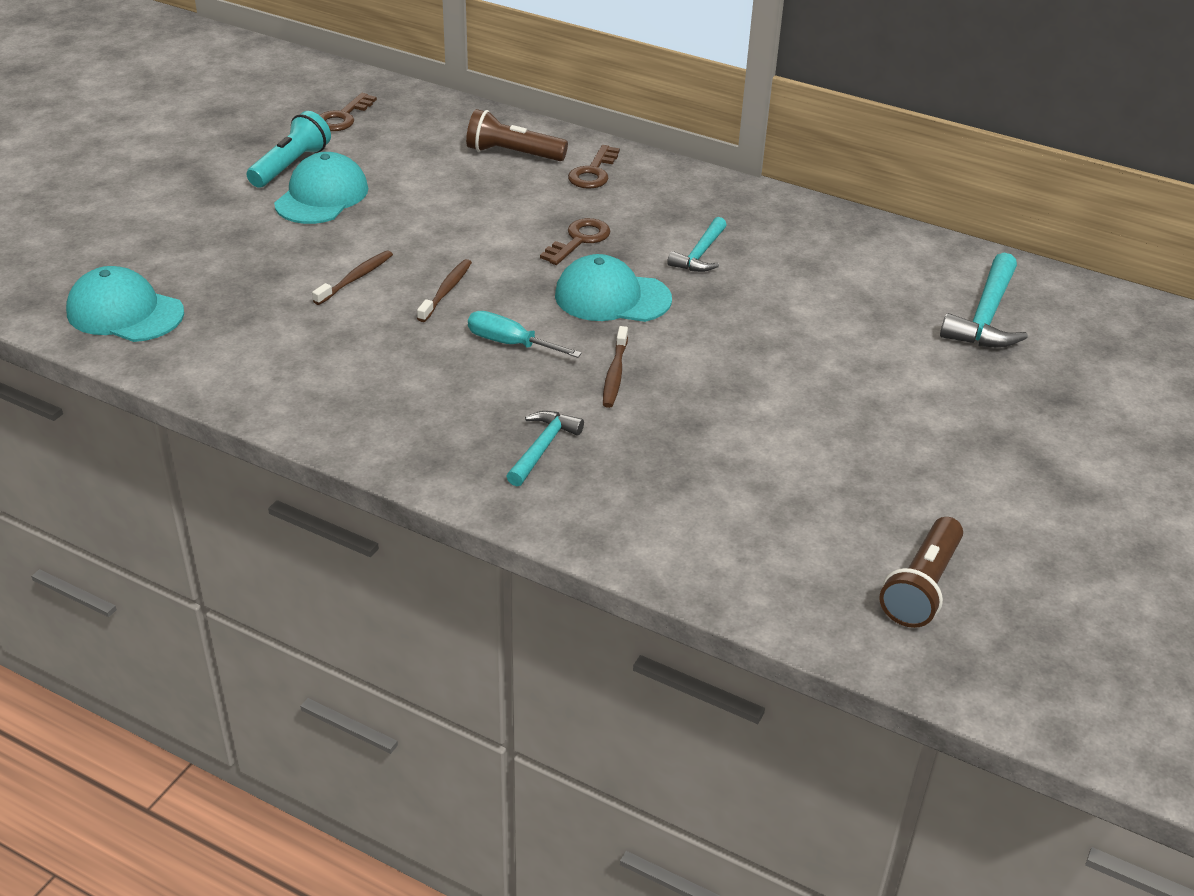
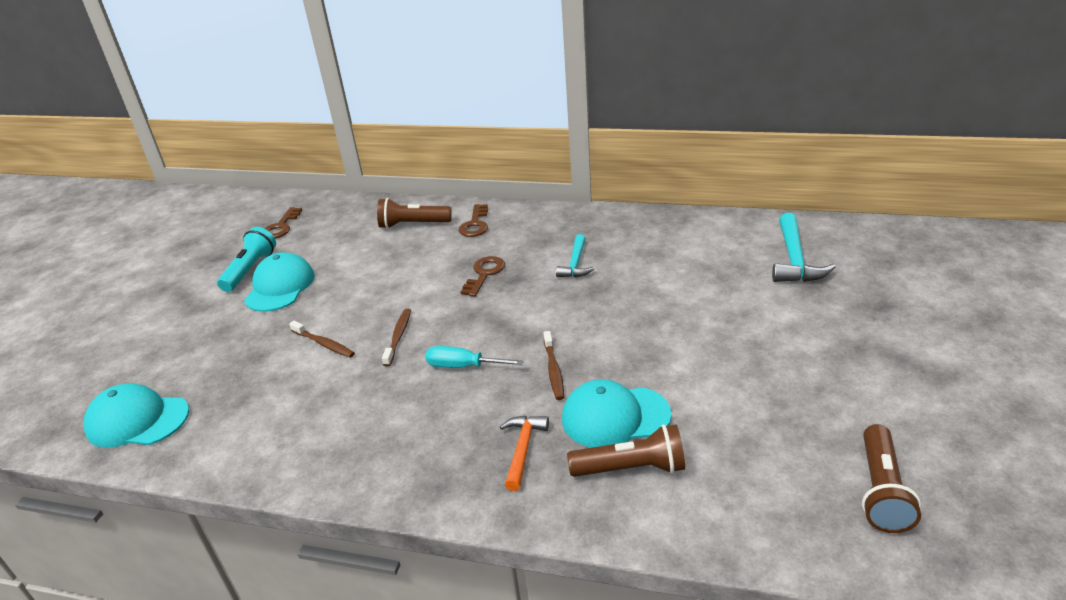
camera: 10 degrees left, 5 degrees down
(355, 278) = (324, 344): brown toothbrush -> brown toothbrush turned 105 degrees clockwise
(543, 448) = (523, 449): turquoise hammer -> orange hammer
(612, 297) = (526, 310): turquoise cap -> turquoise cap (615, 417)
(655, 496) = (631, 468): none -> brown flashlight

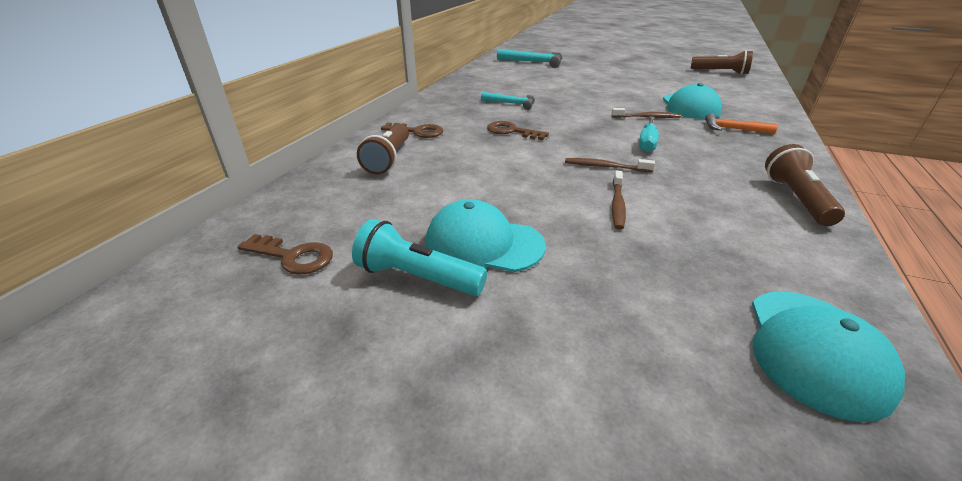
camera: 85 degrees left, 0 degrees up
(324, 344) = (617, 204): brown toothbrush -> brown toothbrush turned 150 degrees clockwise
(631, 468) = (733, 107): brown flashlight -> brown flashlight (795, 198)

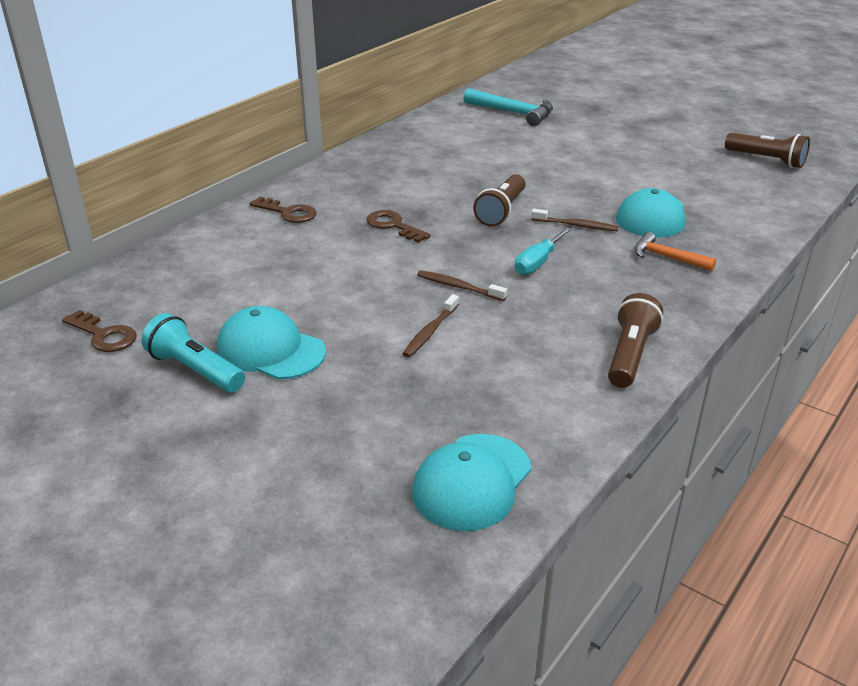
camera: 15 degrees right, 0 degrees up
(389, 159) = (237, 245): brown flashlight -> brown flashlight (501, 211)
(511, 104) = (425, 184): turquoise hammer -> none

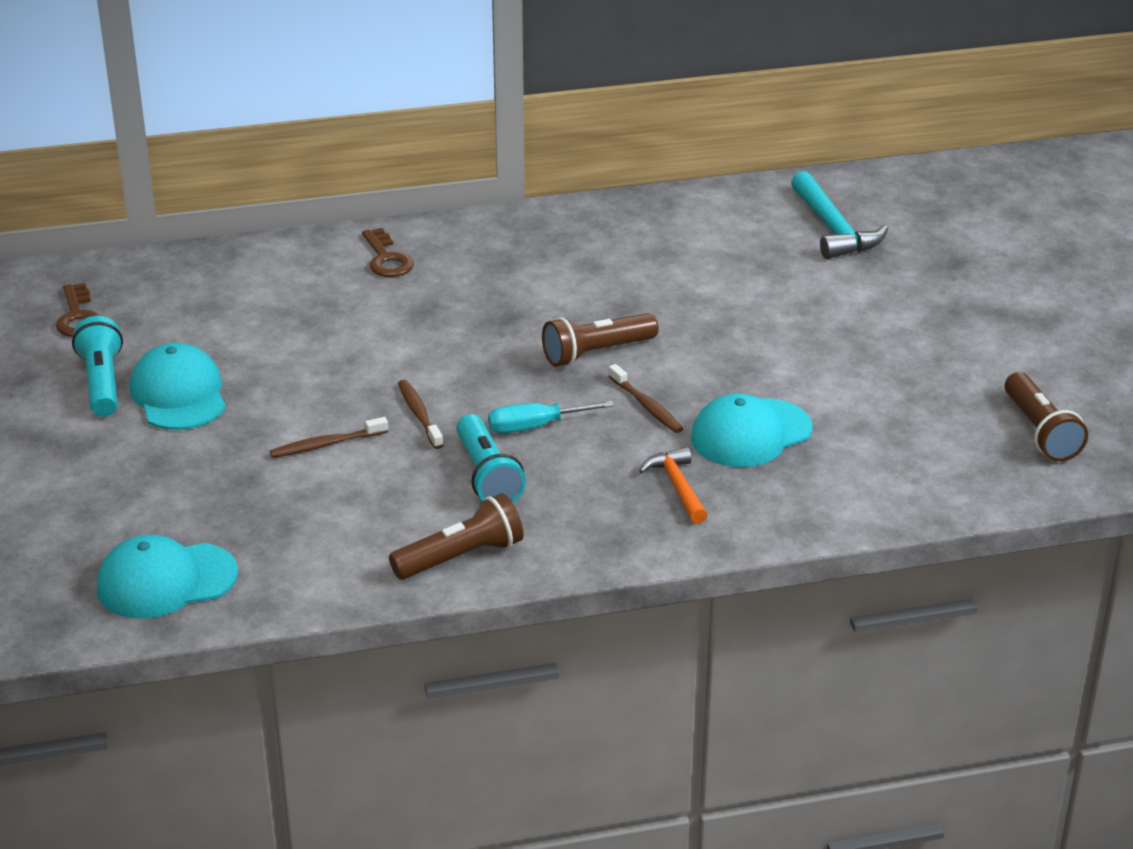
camera: 40 degrees right, 0 degrees up
(393, 226) = (462, 320): brown key -> none
(560, 301) = (487, 476): none -> turquoise flashlight

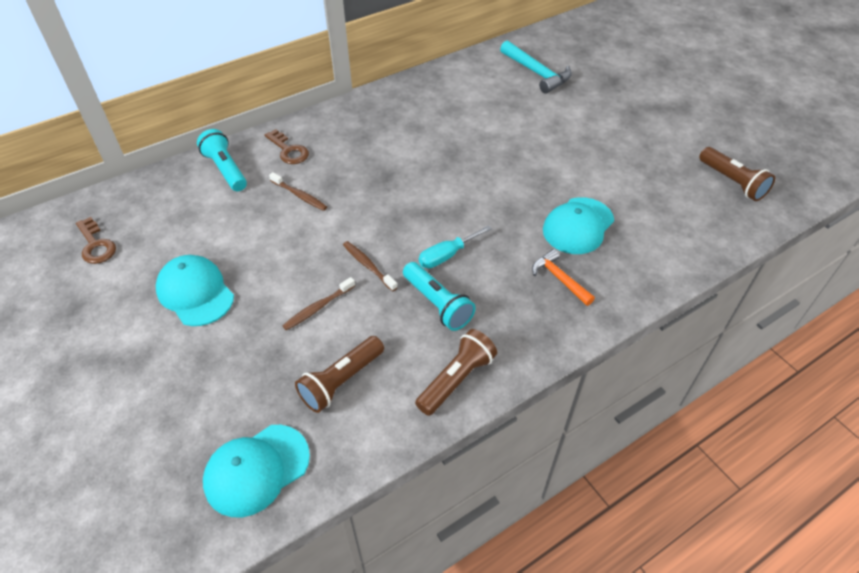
camera: 20 degrees left, 15 degrees up
(102, 383) = (134, 297): turquoise flashlight -> turquoise flashlight (225, 170)
(596, 353) = (454, 189): brown flashlight -> brown flashlight (341, 381)
(646, 406) = (505, 221): brown toothbrush -> brown toothbrush (299, 195)

